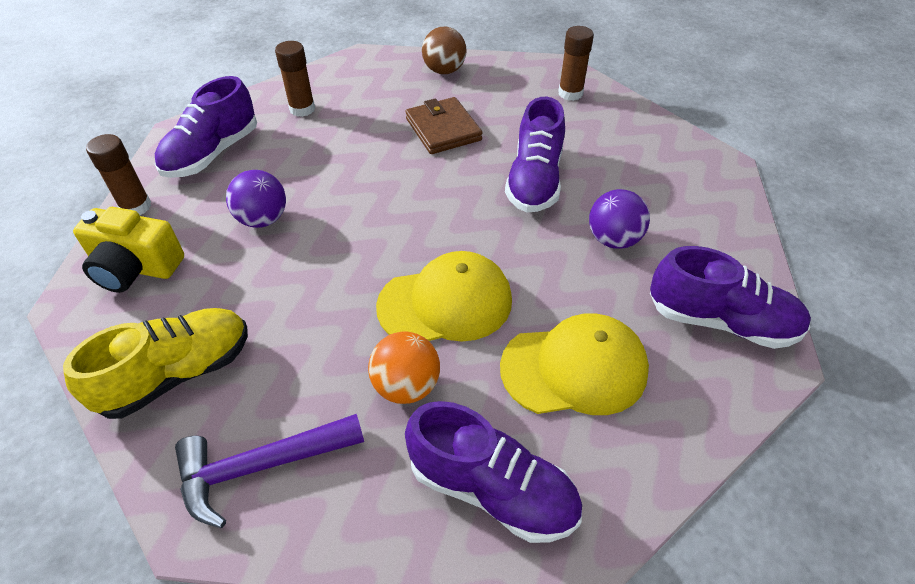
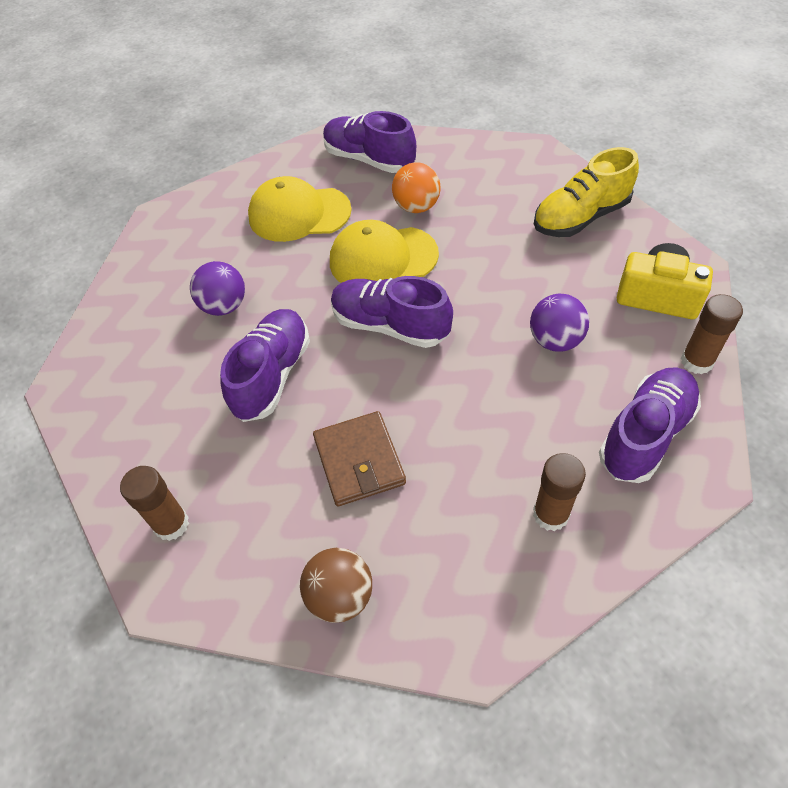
camera: 170 degrees left, 5 degrees up
(260, 467) = (506, 171): purple hammer -> none
(721, 321) = (179, 239): purple shoe -> purple shoe (390, 326)

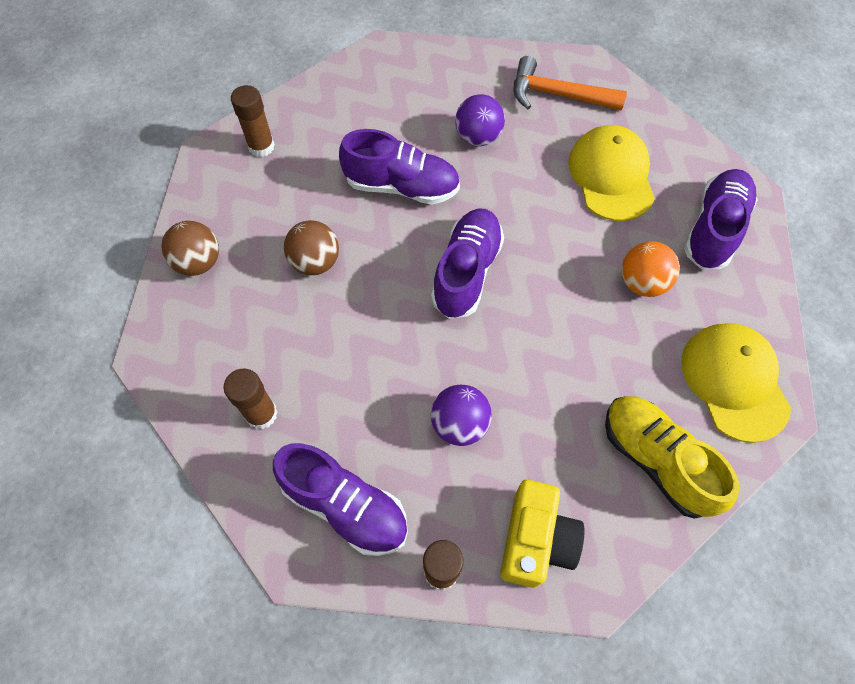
camera: 80 degrees right, 10 degrees up
(189, 241) = (557, 95): none -> orange hammer
(359, 461) = (315, 262): brown wallet -> brown ball
(383, 258) = (557, 257): yellow cap -> yellow cap (734, 382)

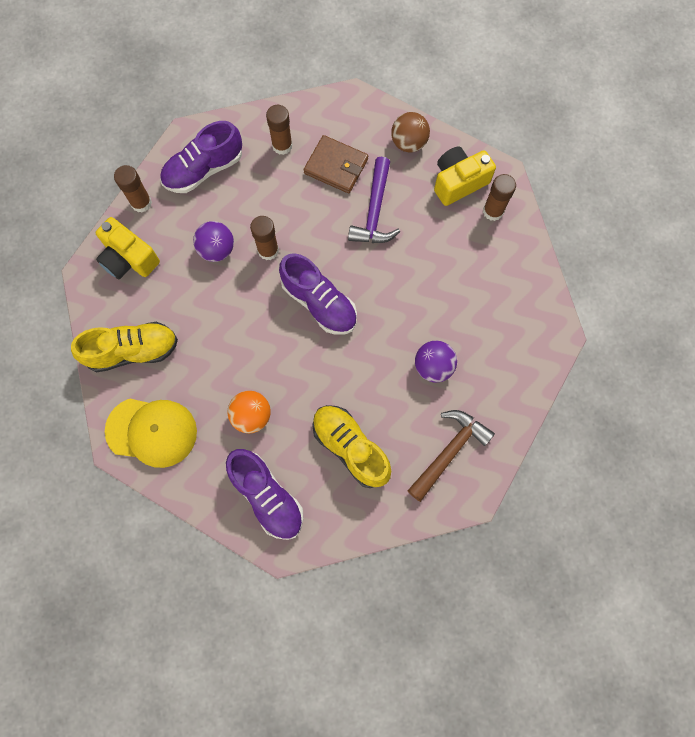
camera: 115 degrees right, 10 degrees up
(235, 191) = (458, 182): none -> yellow camera
(267, 331) = (336, 166): none -> brown wallet
(315, 262) = (374, 211): brown ball -> purple hammer
(402, 186) = (412, 291): purple shoe -> none
(428, 359) = (268, 250): none -> brown glue stick
(557, 95) = (449, 451): orange hammer -> brown hammer
(611, 176) = (350, 448): yellow cap -> yellow shoe

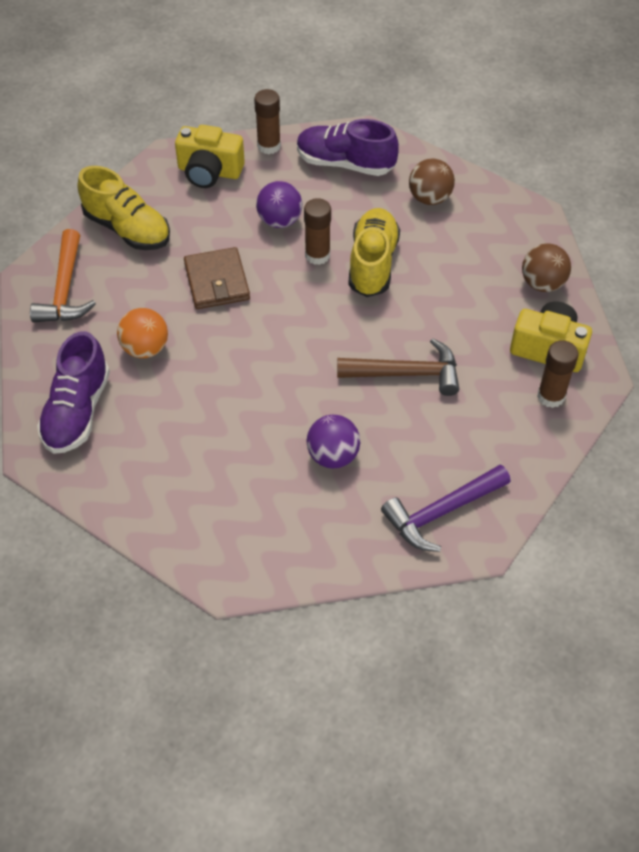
camera: 50 degrees right, 20 degrees down
(129, 259) = (209, 172): yellow camera -> yellow camera turned 75 degrees counterclockwise
(152, 431) = (65, 290): yellow cap -> orange hammer
(282, 145) = (429, 198): brown glue stick -> brown ball
(319, 303) = (306, 324): purple shoe -> none
(336, 166) = (454, 248): brown wallet -> brown wallet (217, 281)
(350, 448) = (184, 444): yellow shoe -> yellow shoe (372, 263)
(374, 211) = (442, 305): purple hammer -> purple hammer (441, 512)
(449, 451) = (257, 529): brown hammer -> brown hammer (406, 373)

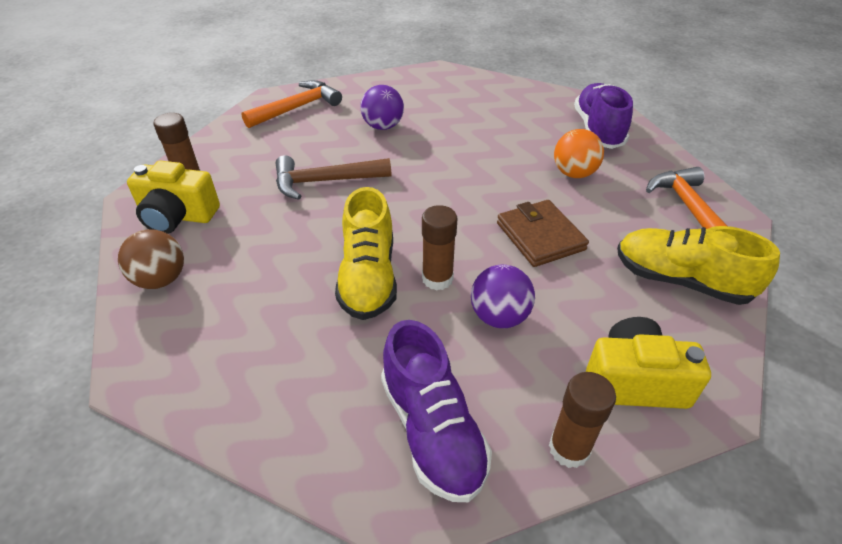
camera: 170 degrees right, 10 degrees down
(345, 163) = (432, 430): purple shoe -> purple shoe turned 60 degrees clockwise
(429, 198) = (294, 383): brown ball -> none
(441, 512) = (297, 108): purple hammer -> orange hammer

